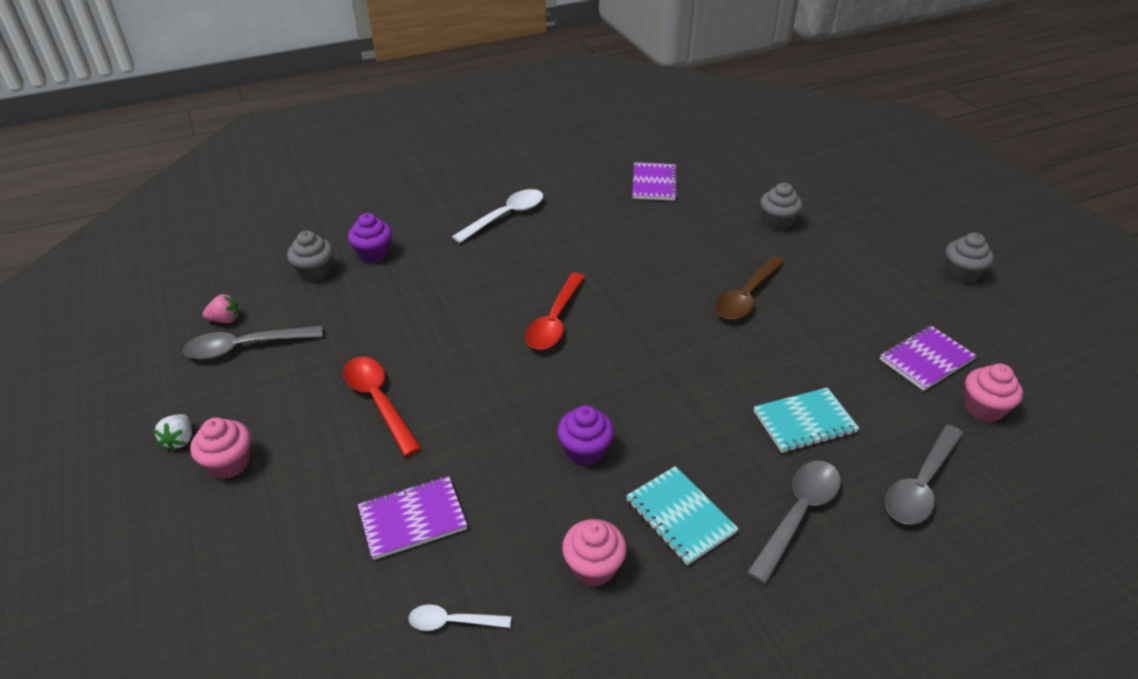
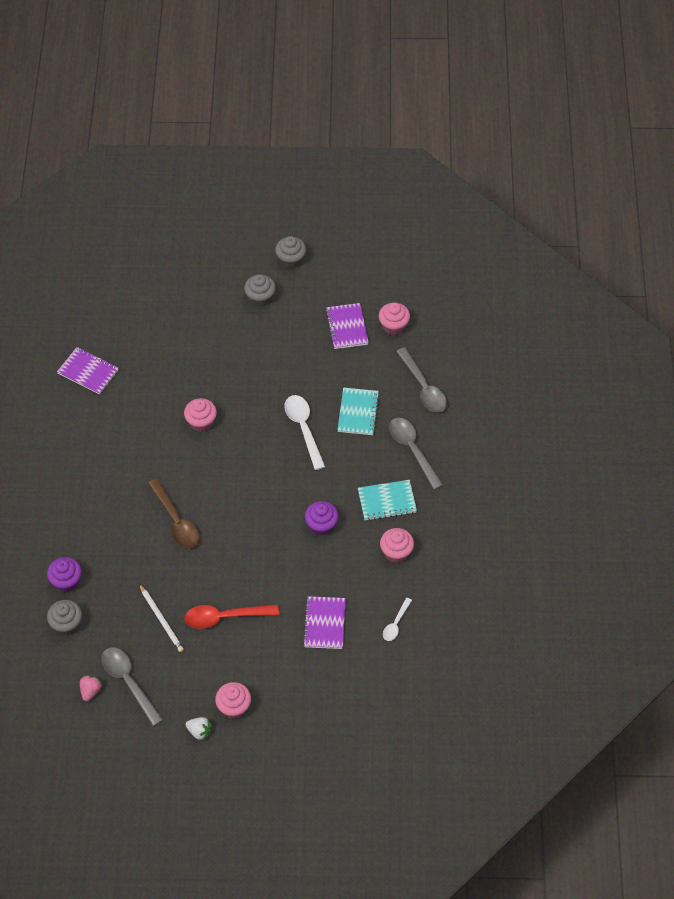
camera: 65 degrees left, 15 degrees up
(246, 347) = (128, 682): grey spoon -> grey spoon turned 135 degrees clockwise
(351, 344) = (161, 619): none -> white pencil
(505, 216) = (70, 483): white spoon -> white spoon (303, 429)
(555, 320) = (205, 497): red spoon -> none
(659, 281) = (201, 422): none -> pink cupcake
(747, 296) = (244, 383): brown spoon -> brown spoon (176, 521)
(777, 222) = (181, 324): grey cupcake -> grey cupcake (260, 298)

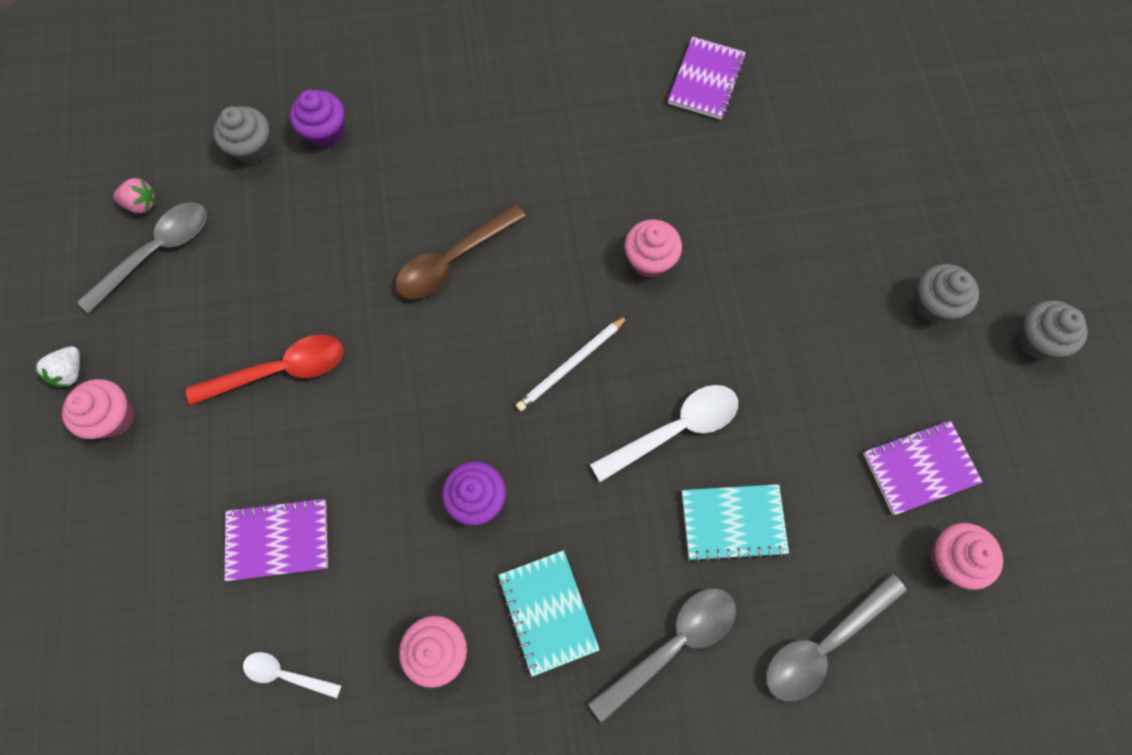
camera: 80 degrees right, 15 degrees up
(161, 619) = (269, 276): white pencil -> white pencil (571, 365)
(225, 617) = (280, 370): red spoon -> red spoon turned 90 degrees clockwise

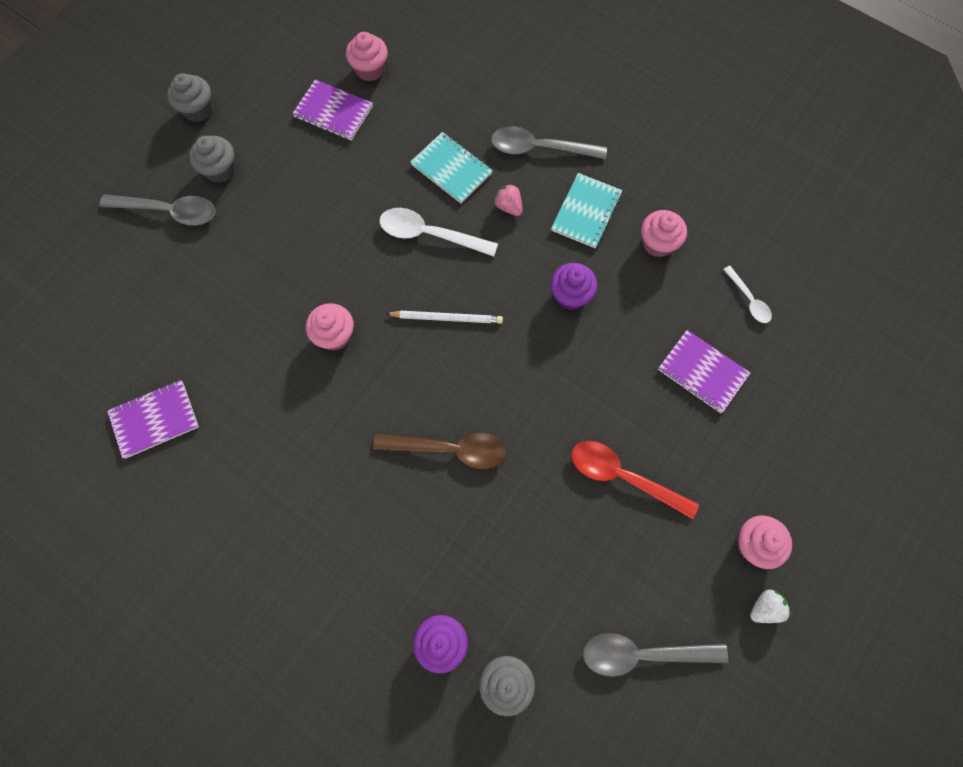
camera: 135 degrees left, 0 degrees up
(142, 204) = (625, 712): pink strawberry -> pink strawberry (508, 207)
(824, 643) = (469, 90): grey spoon -> grey spoon (169, 211)

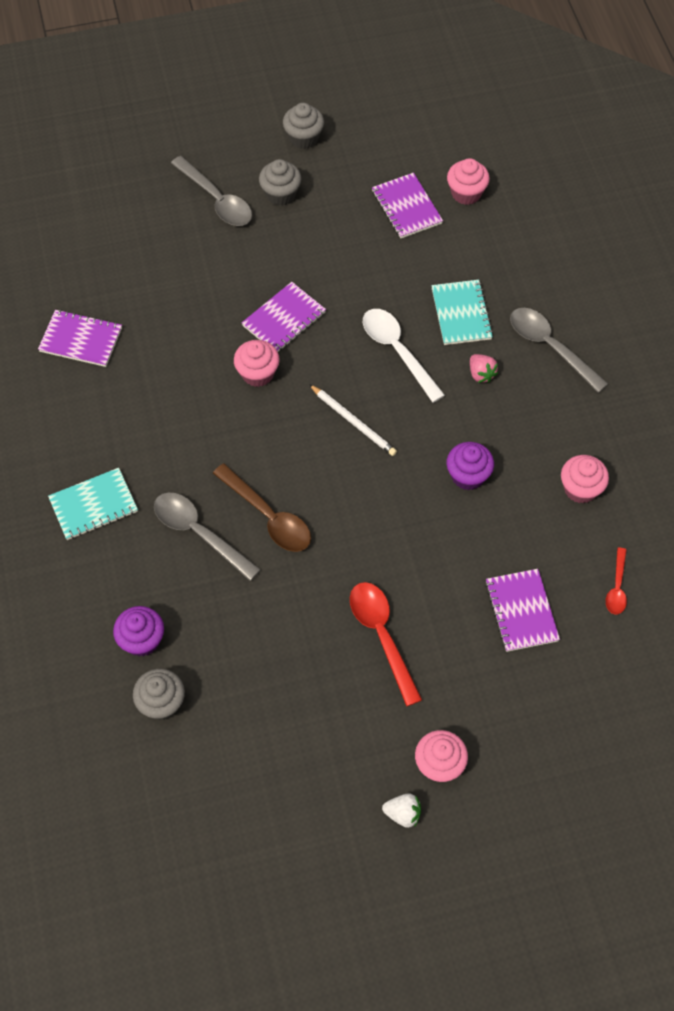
camera: 40 degrees right, 10 degrees down
(316, 273) = (284, 319): none -> purple notebook
(508, 207) = (481, 374): pink strawberry -> pink strawberry turned 150 degrees clockwise
(586, 212) = (542, 422): turquoise notebook -> turquoise notebook (93, 505)
(643, 653) = (278, 766): grey spoon -> grey spoon (199, 533)
(748, 300) = (617, 587): white spoon -> red spoon

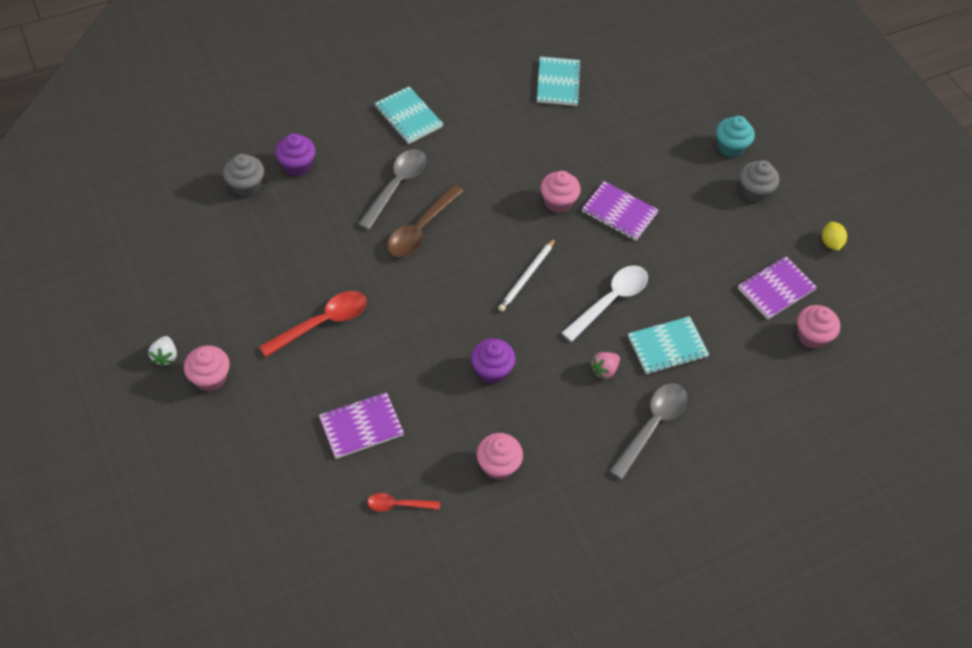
camera: 75 degrees right, 5 degrees down
(81, 340) = (558, 83): purple notebook -> turquoise notebook
(216, 199) = (730, 147): grey spoon -> turquoise cupcake
(303, 138) = (825, 199): grey cupcake -> none
(359, 148) = (830, 243): none -> yellow lemon

